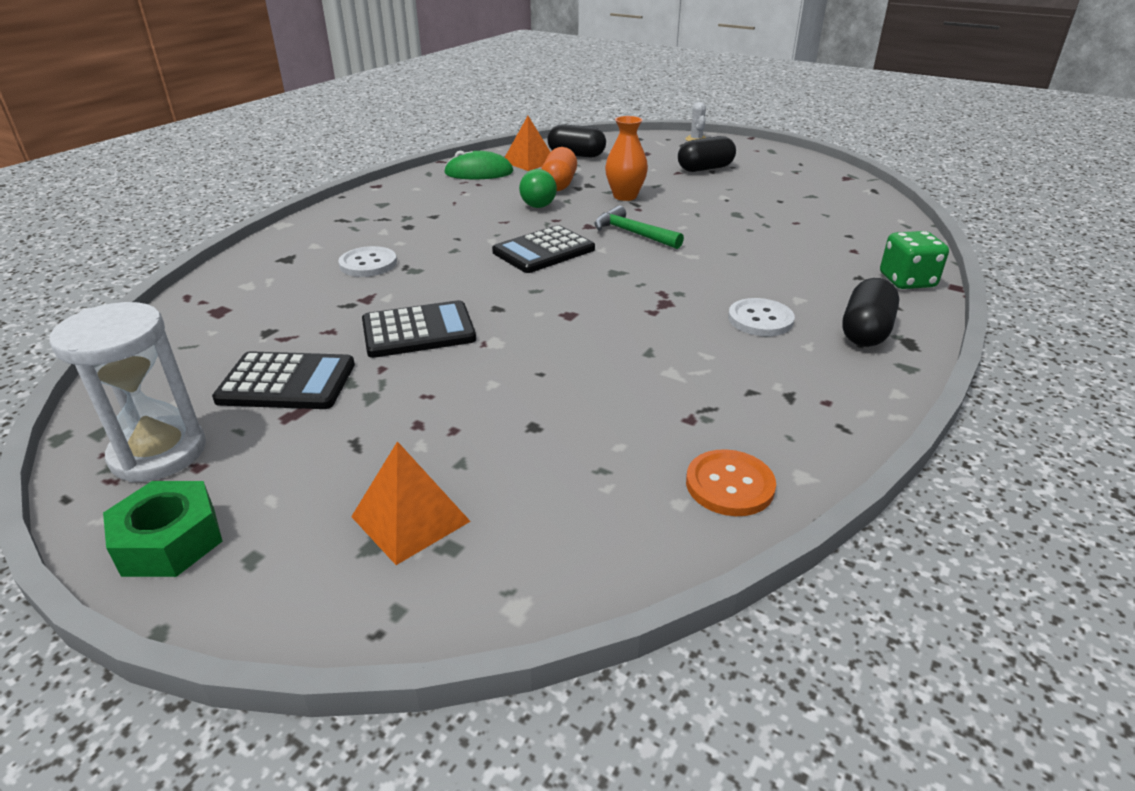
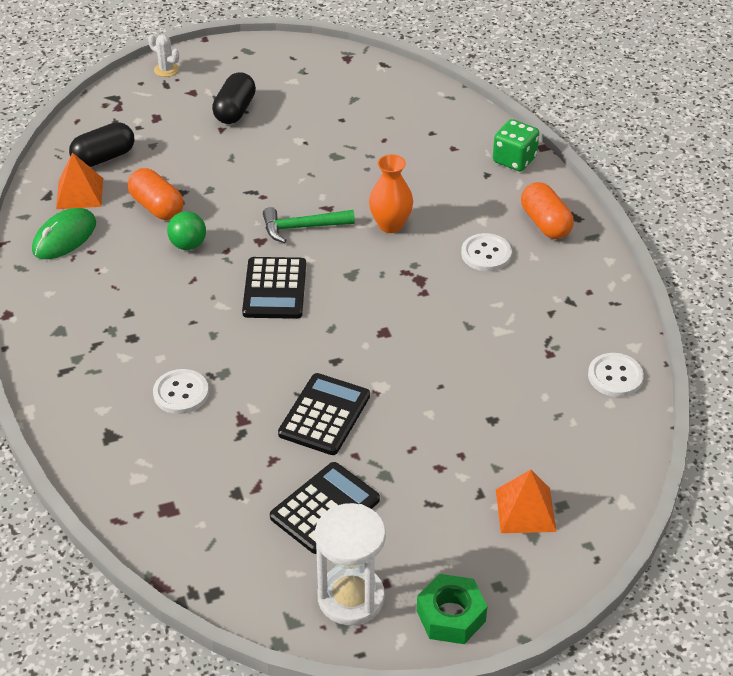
camera: 50 degrees left, 10 degrees up
(625, 196) = (231, 188): orange vase -> orange vase (390, 225)
(729, 485) = (615, 376): orange button -> white button
(865, 331) = (545, 223): black capsule -> orange capsule

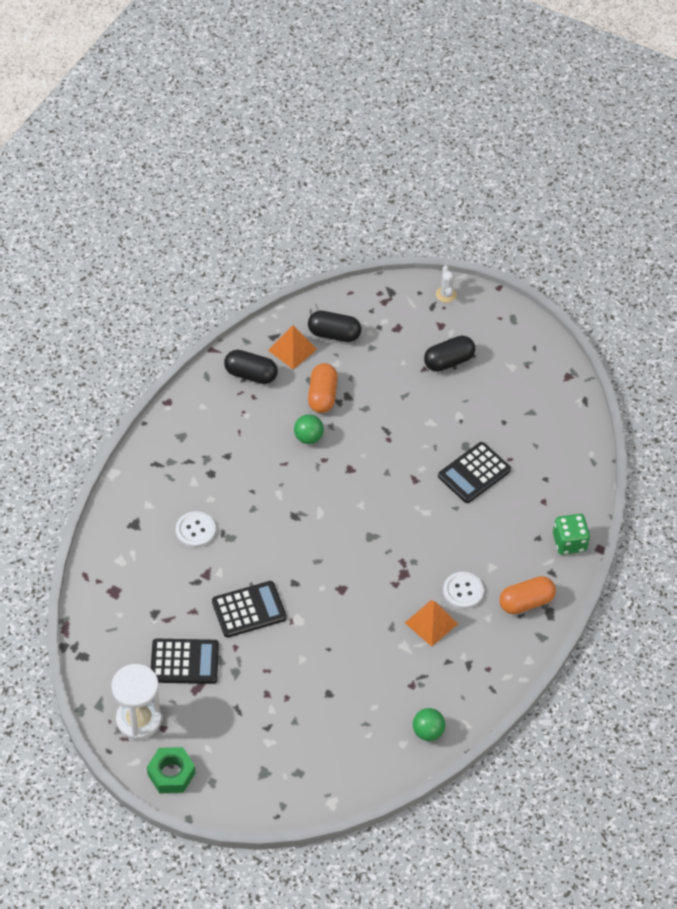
camera: 45 degrees right, 10 degrees up
(64, 237) = (251, 374): green mouse -> black capsule
(274, 289) = (318, 508): black calculator -> black calculator (474, 473)
(302, 227) = (383, 481): green hammer -> none
(390, 225) = (435, 523): orange vase -> none
(525, 510) = (277, 757): orange pyramid -> orange pyramid (431, 623)
(545, 223) = (526, 602): orange capsule -> orange capsule turned 45 degrees clockwise
(615, 376) = (427, 732): white button -> green ball

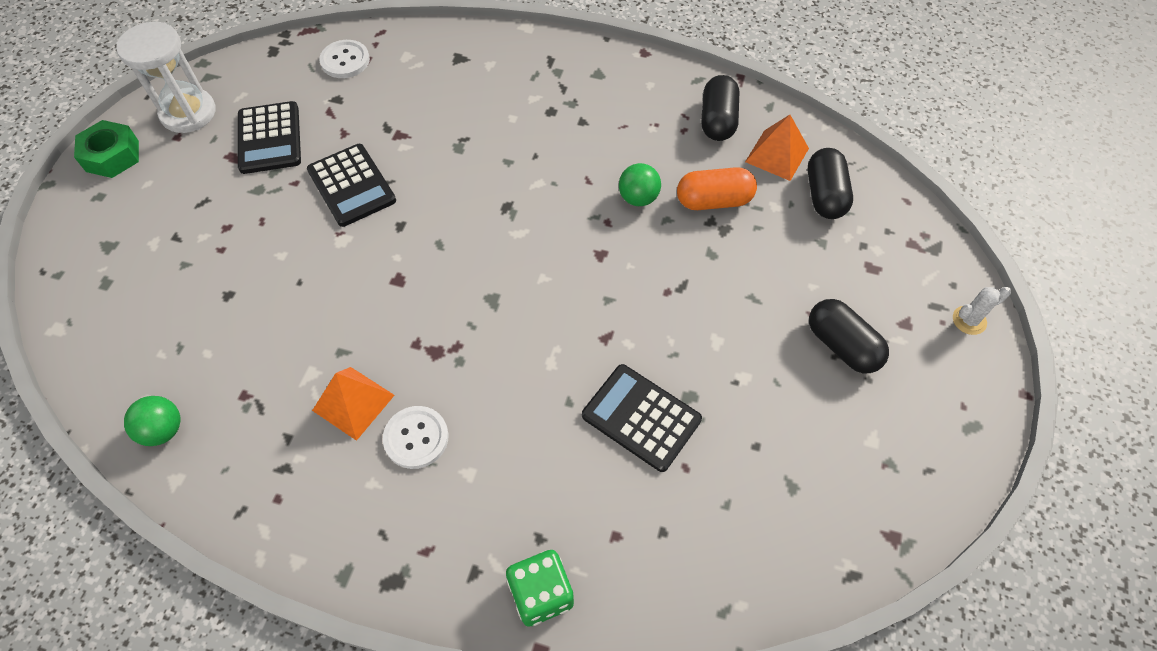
camera: 80 degrees right, 5 degrees up
(195, 530) = (462, 113): white button -> white button (345, 60)
(526, 602) = (408, 538): orange capsule -> none

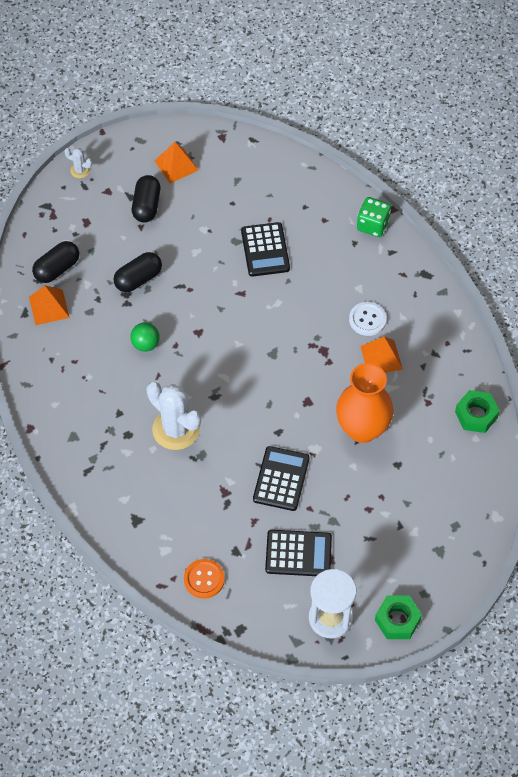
camera: 135 degrees left, 0 degrees up
(163, 430) = (476, 415): green ball -> green nut
(269, 138) = (298, 554): black calculator -> black calculator turned 60 degrees clockwise
(304, 300) = (362, 429): none -> orange vase
(345, 60) = (204, 579): white button -> orange button
(510, 148) = (176, 429): none -> white cactus
(713, 201) = (112, 311): orange capsule -> none
(717, 120) = (50, 351): black capsule -> black capsule (138, 279)
(886, 433) = (176, 165): none -> orange pyramid

